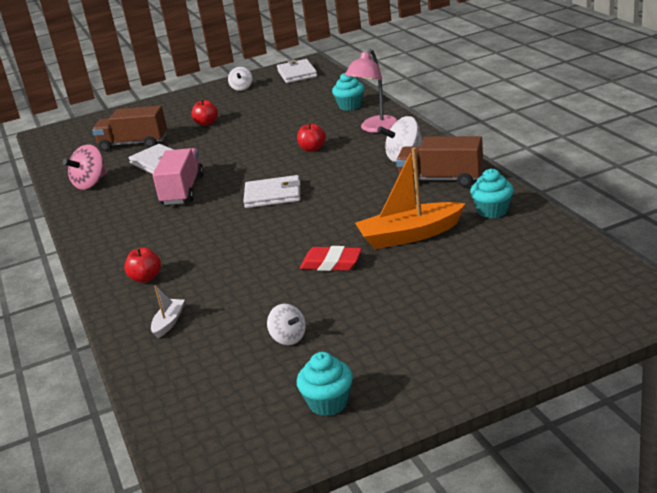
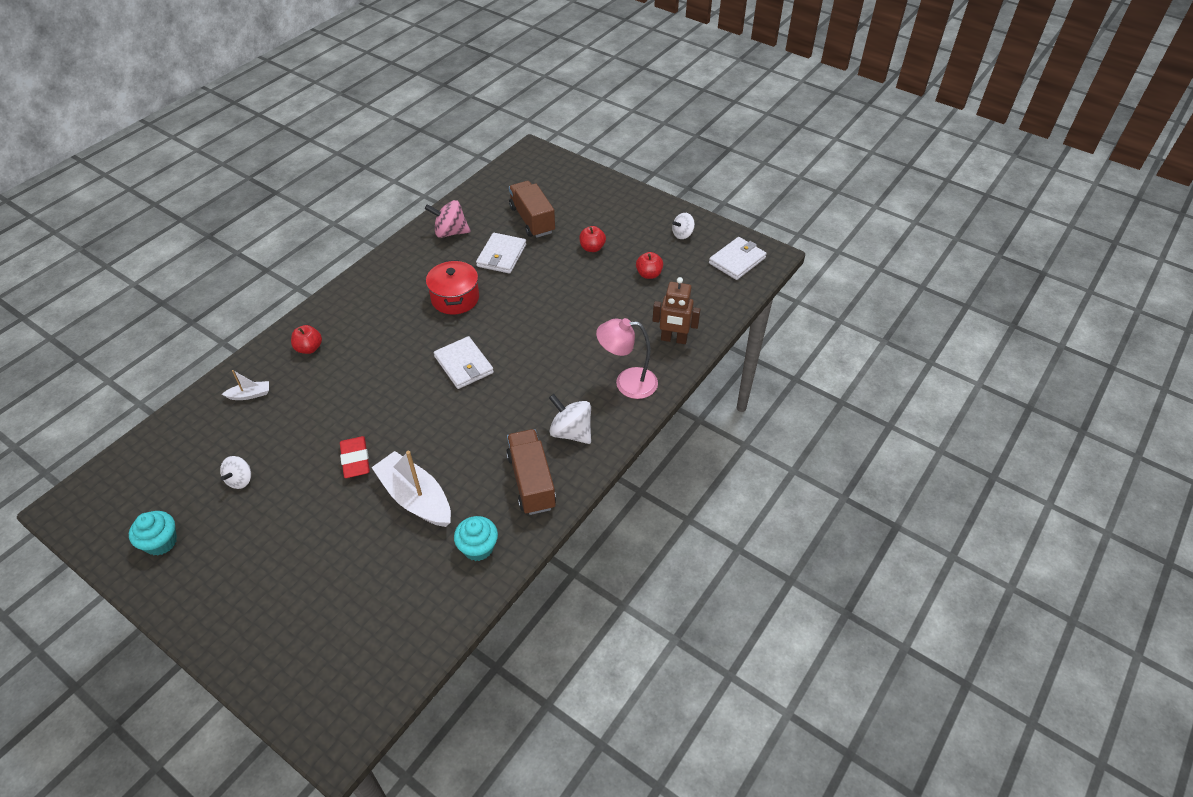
camera: 55 degrees right, 20 degrees up
(182, 190) = (455, 298): pink truck -> red pot
(312, 149) = (564, 352): red apple -> red apple (649, 274)
(350, 106) = (673, 339): turquoise cupcake -> brown robot
(409, 235) = (415, 498): orange boat -> white boat

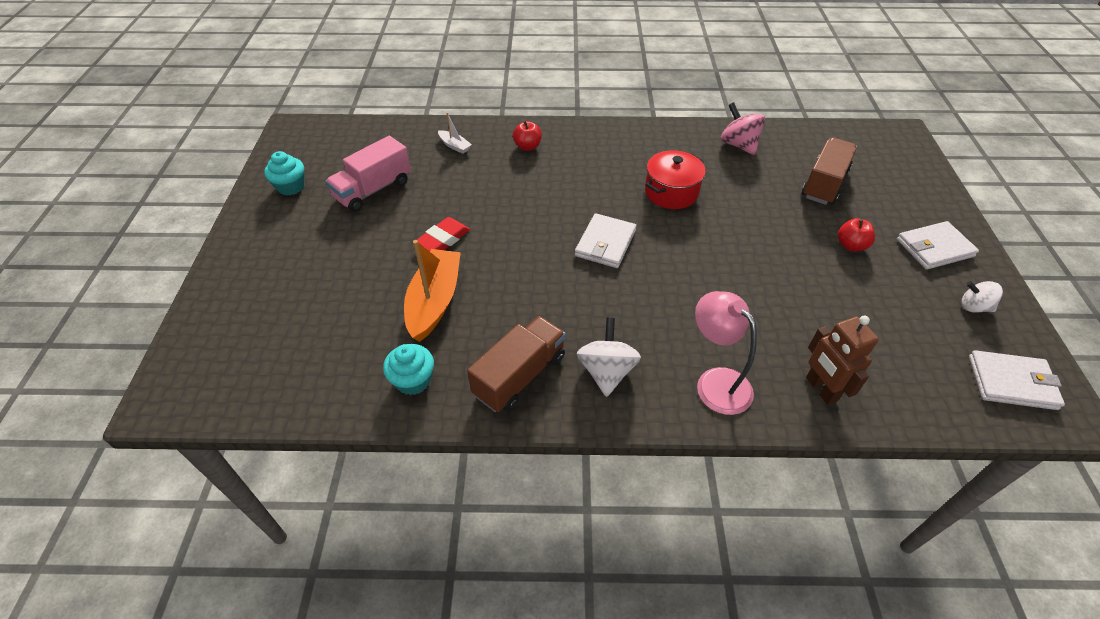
camera: 55 degrees right, 0 degrees up
(240, 480) = (373, 190): white spinning top -> pink truck
(415, 498) = (434, 301): white boat -> orange boat
(501, 255) = (755, 190): white wallet -> white wallet (934, 248)
(649, 274) = (879, 311): red apple -> none

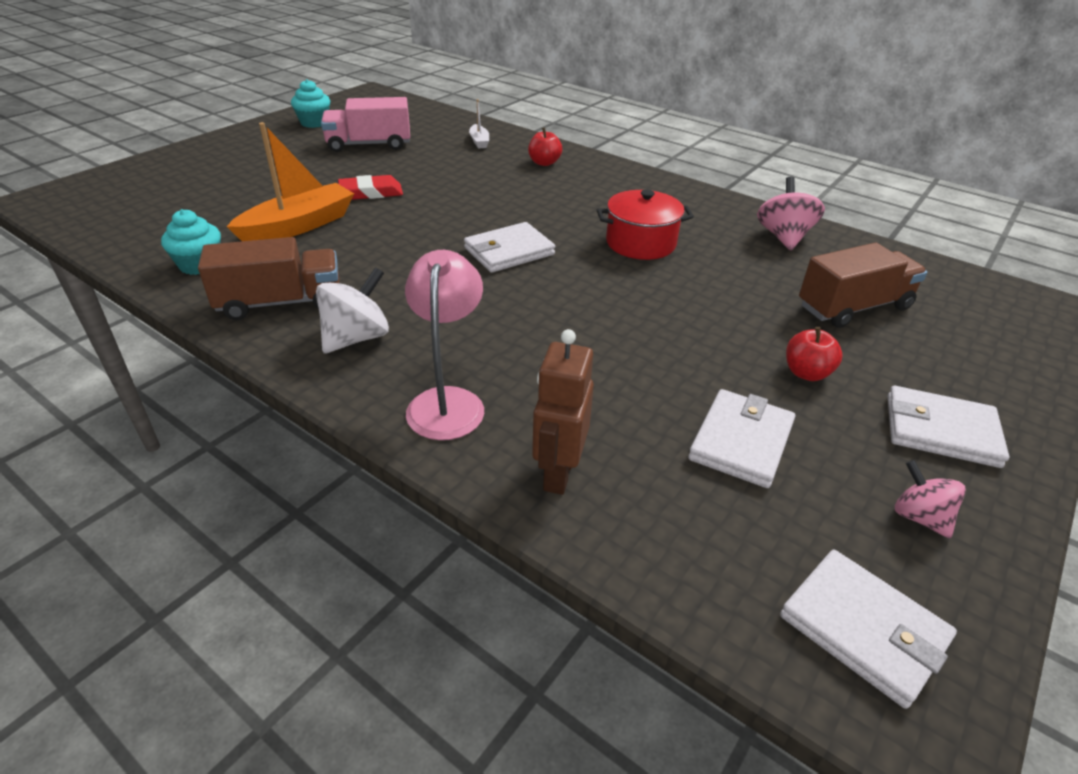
camera: 35 degrees right, 10 degrees down
(870, 311) = (741, 441): none -> white wallet
(974, 307) = (919, 517): white spinning top -> pink spinning top

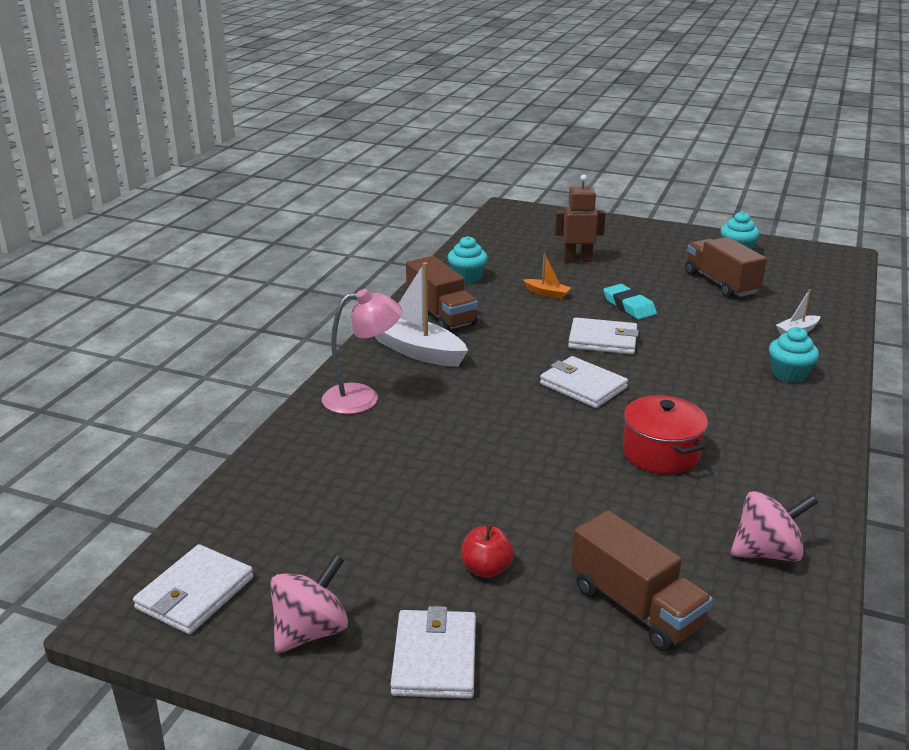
camera: 75 degrees right, 10 degrees down
(298, 226) = (547, 293): orange boat -> orange boat, size x0.47
(356, 338) = (416, 350): white spinning top -> white boat
(369, 145) = (721, 283): pink truck -> brown truck
(371, 192) = (629, 306): red eraser -> turquoise eraser
(544, 163) = (789, 374): red apple -> turquoise cupcake
(558, 473) = (306, 452): brown robot -> brown robot (577, 260)
(741, 441) = (370, 532): white wallet -> white wallet (603, 340)
(919, 517) = (311, 631): pink spinning top -> pink spinning top, size x1.54

